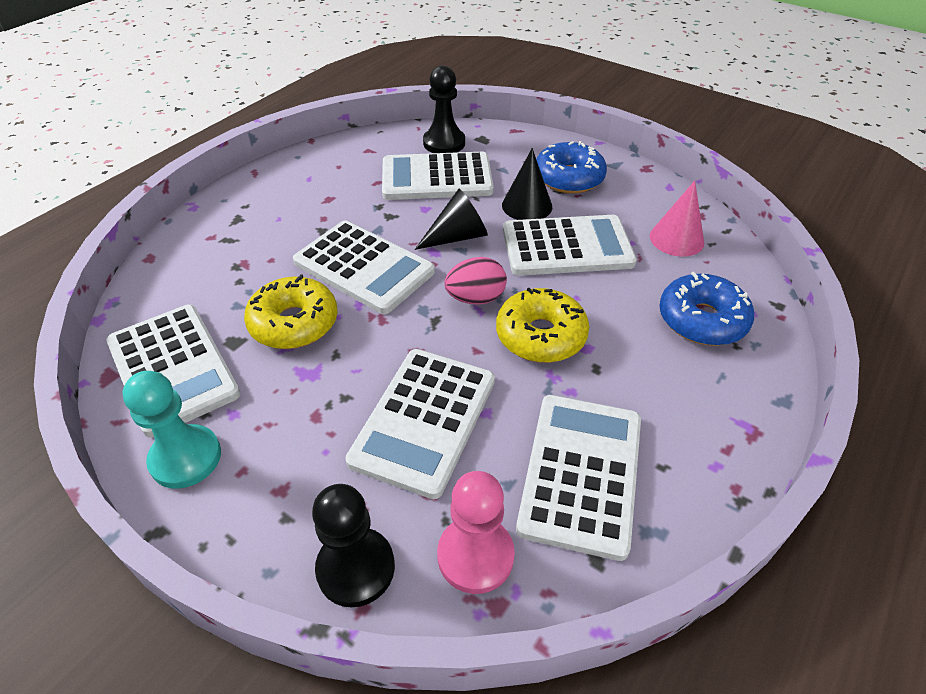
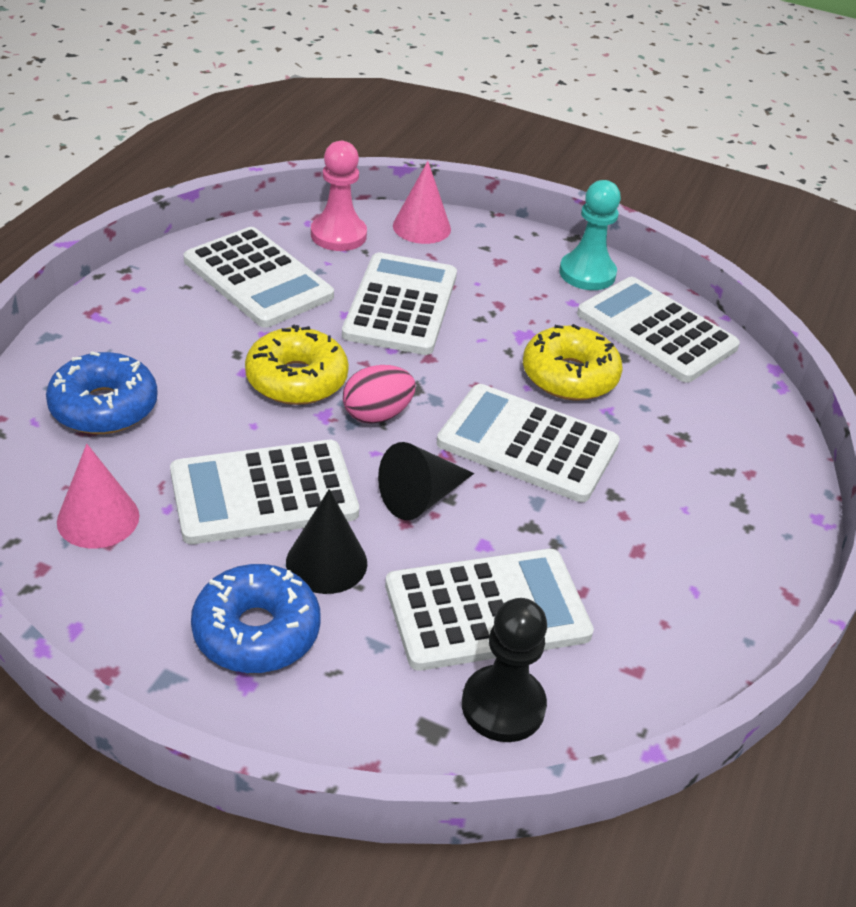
camera: 165 degrees right, 5 degrees down
(356, 568) = (421, 227): black pawn -> pink cone
(581, 473) = (258, 279): white calculator -> white calculator turned 45 degrees counterclockwise

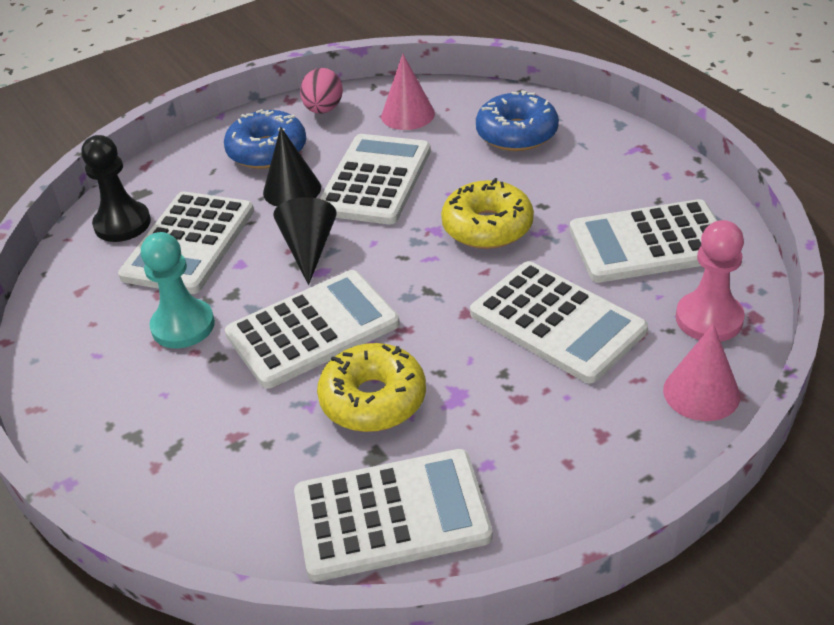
camera: 130 degrees right, 0 degrees up
(377, 415) = (413, 256): pink egg -> pink egg (323, 110)
(587, 273) = (534, 508): turquoise pawn -> turquoise pawn (183, 326)

